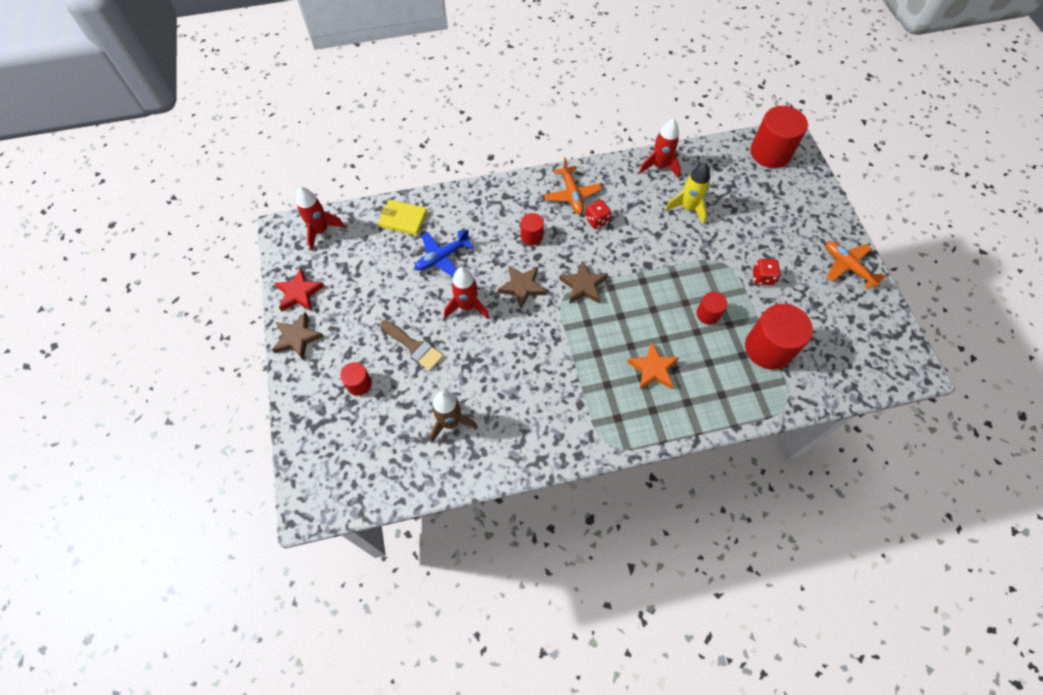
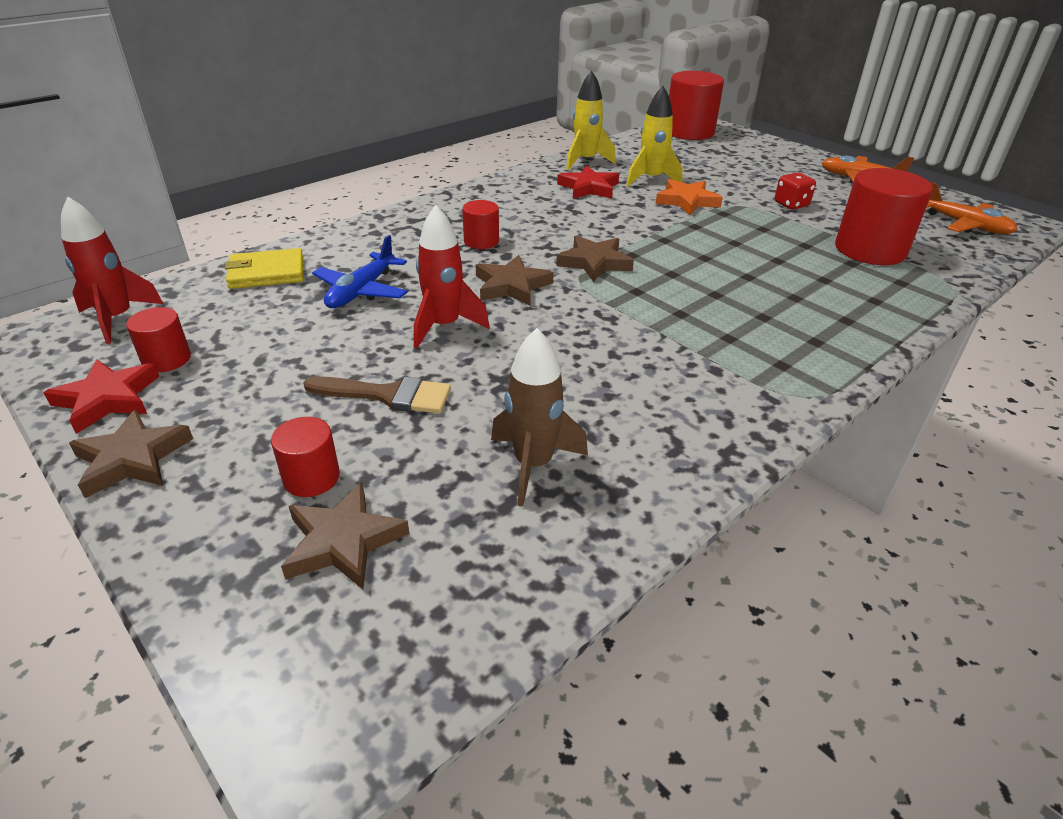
camera: 30 degrees left, 25 degrees down
(355, 425) = (343, 541): none -> brown star
(572, 195) = (502, 200): orange plane -> orange plane (965, 225)
(596, 220) = (554, 211): red dice -> none
(637, 202) = (589, 188): none -> red star
(653, 369) = (768, 305): orange star -> orange star (687, 201)
(659, 166) = (585, 161): red rocket -> yellow rocket
(708, 314) = (771, 244): red cylinder -> red cylinder (166, 359)

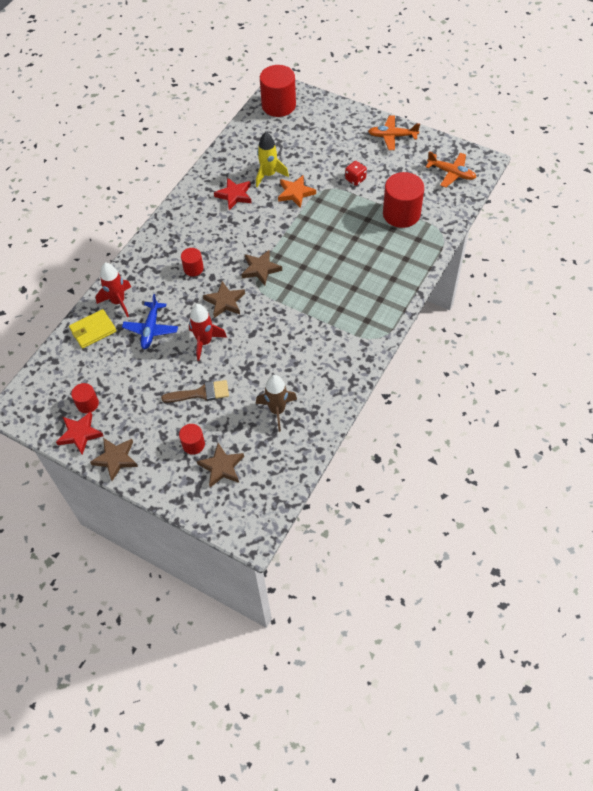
camera: 15 degrees left, 20 degrees up
(117, 319) = (42, 386): red rocket -> red rocket (118, 302)
(585, 161) = (222, 164): yellow rocket -> none

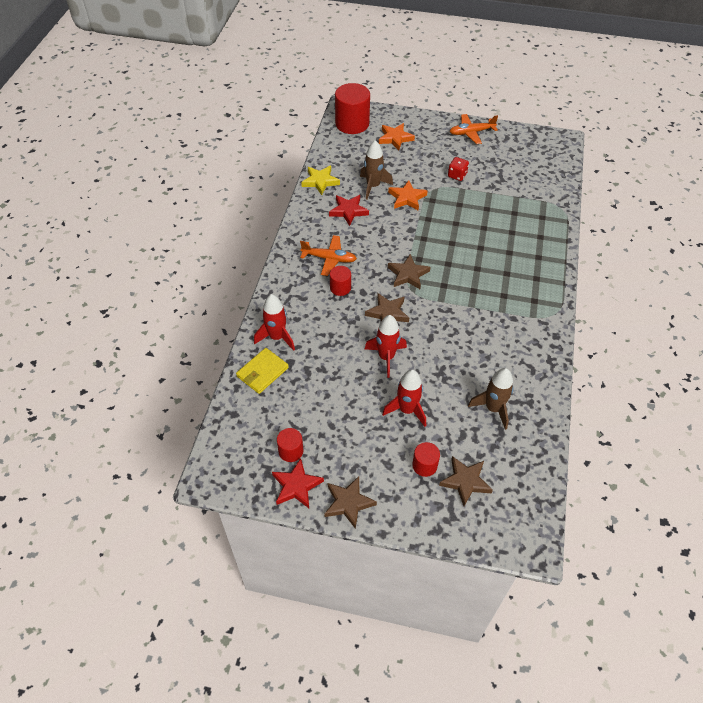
camera: 20 degrees left, 5 degrees down
(151, 329) = (324, 357): blue plane -> none
(201, 393) = (407, 410): brown brush -> red rocket
(221, 160) = (320, 181): none -> yellow star
(269, 175) = (373, 186): yellow rocket -> brown rocket
(313, 128) = (395, 138): none -> orange star
(401, 214) = (515, 198): red cylinder -> none
(451, 173) = (541, 154): orange plane -> orange plane (329, 259)

